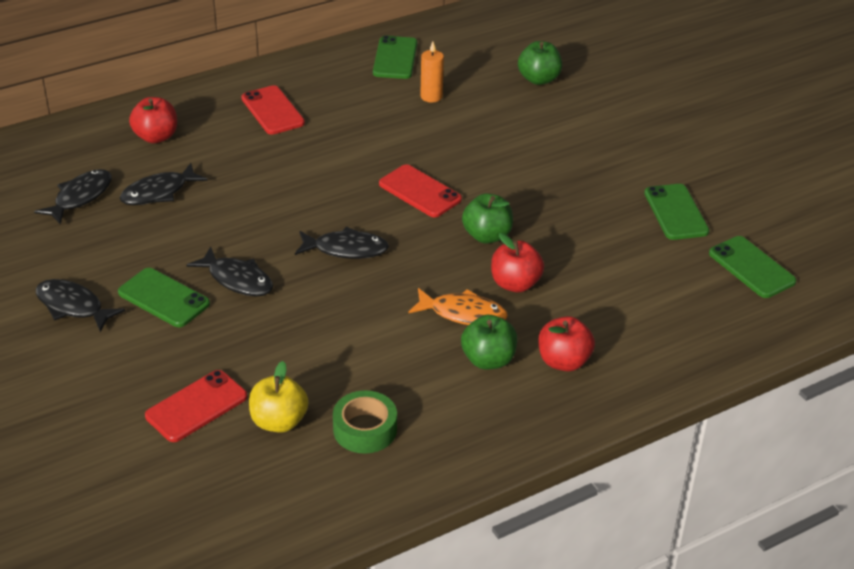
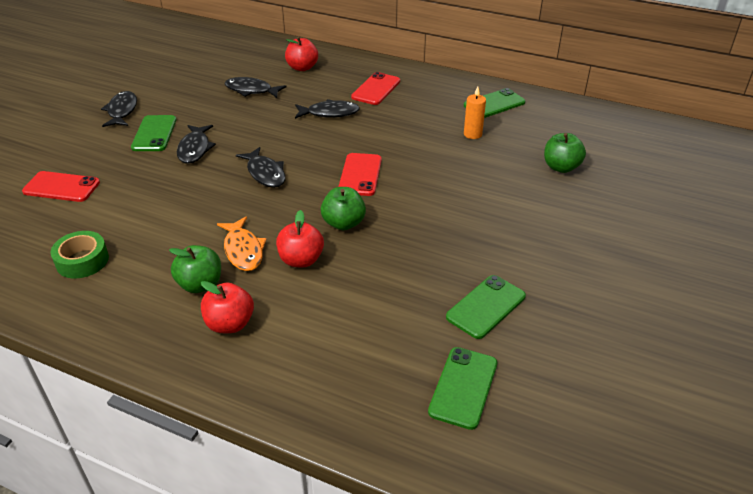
camera: 55 degrees right, 0 degrees up
(80, 197) = (221, 72): black fish -> black fish (330, 113)
(279, 421) = (67, 223): yellow apple -> none

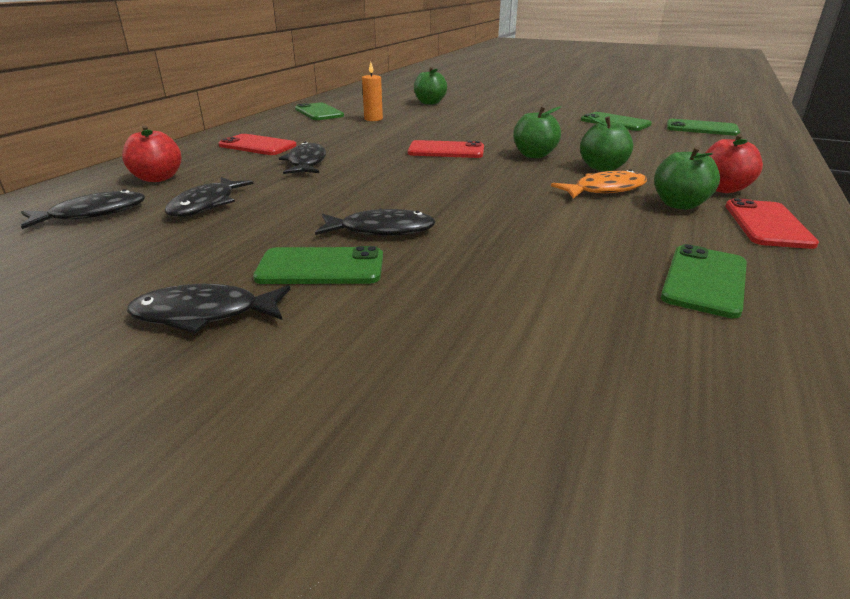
camera: 90 degrees left, 10 degrees down
(61, 187) = (515, 340): red phone -> red phone (767, 224)
(82, 261) = (705, 281): green tape -> green phone
(265, 173) = (447, 187): black fish -> black fish (93, 214)
(301, 260) = (602, 168): red apple -> green apple

